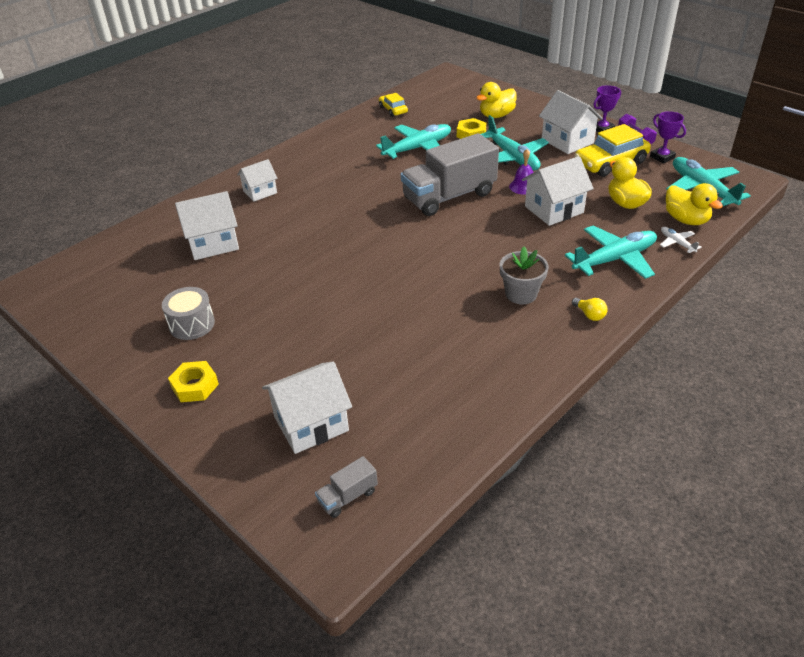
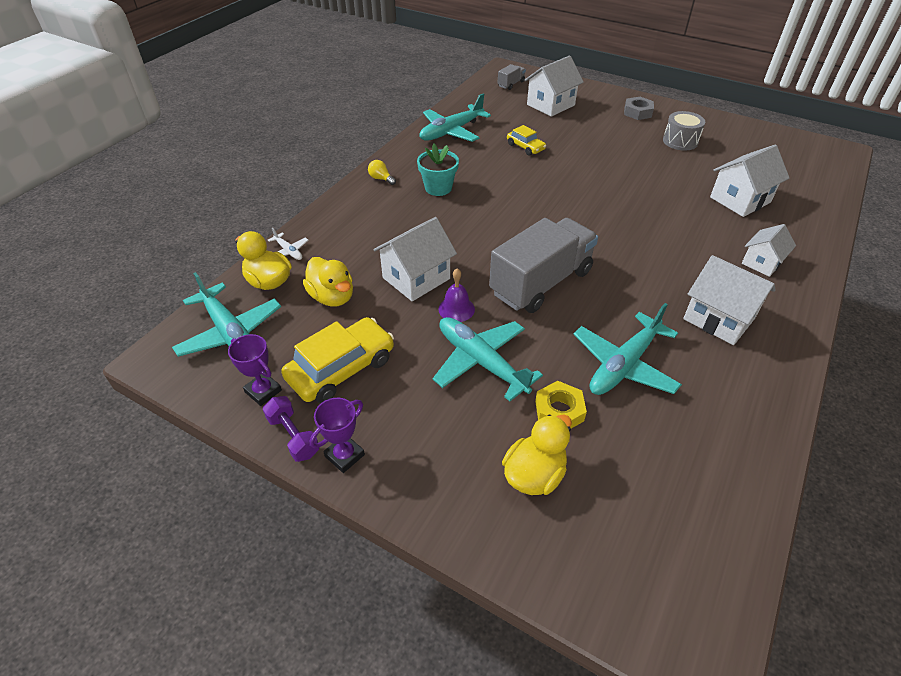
camera: 165 degrees right, 5 degrees up
(195, 386) = (637, 112): yellow nut -> grey nut
(393, 110) = (726, 467): yellow car -> yellow car (525, 147)
(521, 294) = (438, 188): grey flower pot -> turquoise flower pot
(567, 141) = (403, 412): white house -> white house (719, 318)
(614, 259) = (355, 227): turquoise plane -> turquoise plane (451, 131)

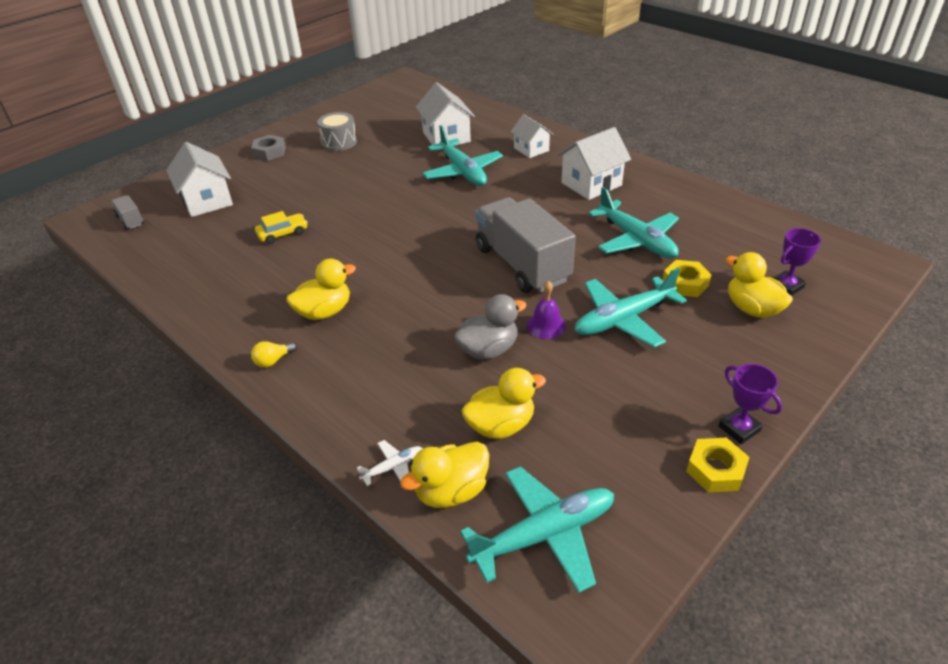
camera: 75 degrees left, 5 degrees down
(263, 391) = (650, 497): purple trophy -> purple trophy (786, 286)
(293, 436) = (715, 470): purple dumbbell -> yellow nut
(341, 369) = (621, 424): yellow car -> none
(416, 278) = (488, 349): white house -> grey duck
(438, 188) = (324, 312): turquoise flower pot -> yellow duck
(451, 131) = (204, 284): turquoise plane -> turquoise plane (462, 171)

